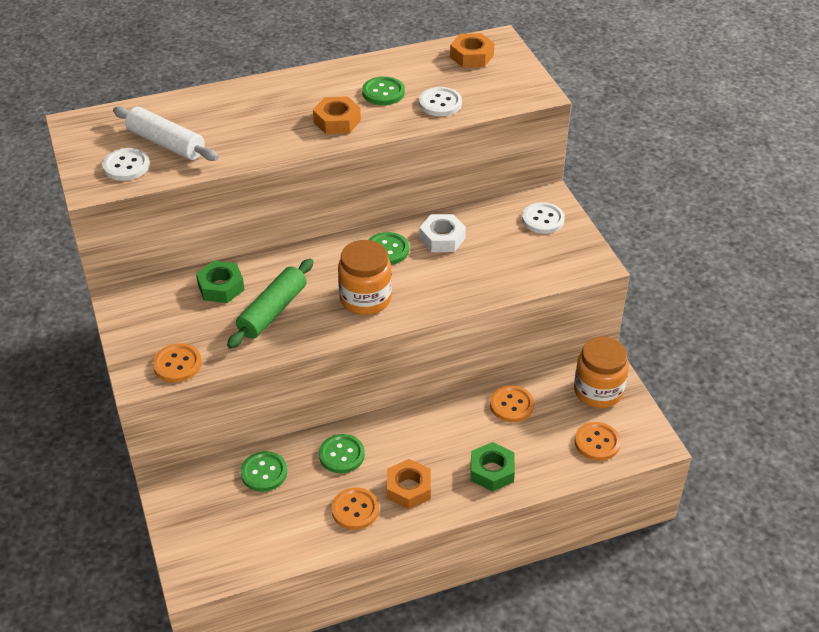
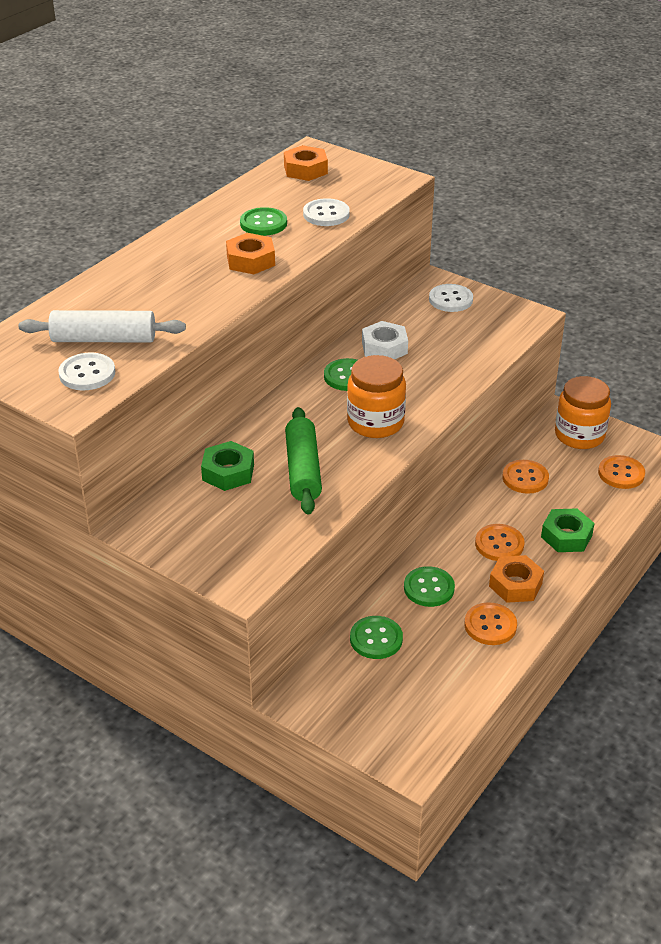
camera: 35 degrees left, 5 degrees down
(177, 364) = (266, 555): orange button -> orange button (499, 544)

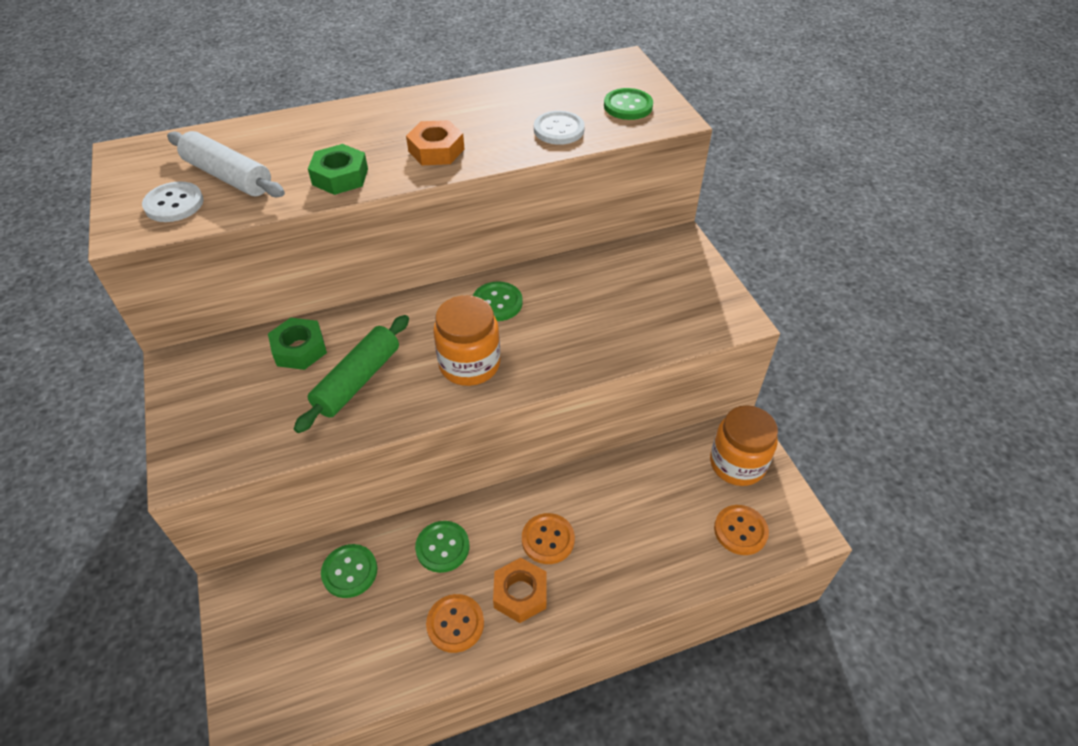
camera: 35 degrees right, 10 degrees up
(263, 223) = (492, 117): green button -> green button (628, 106)
(305, 170) = (595, 78): orange nut -> none
(384, 348) = (560, 289): white nut -> none
(450, 299) = (675, 266): white button -> none
(525, 478) = (639, 481): orange button -> none
(566, 536) = (619, 569): green nut -> green nut (340, 176)

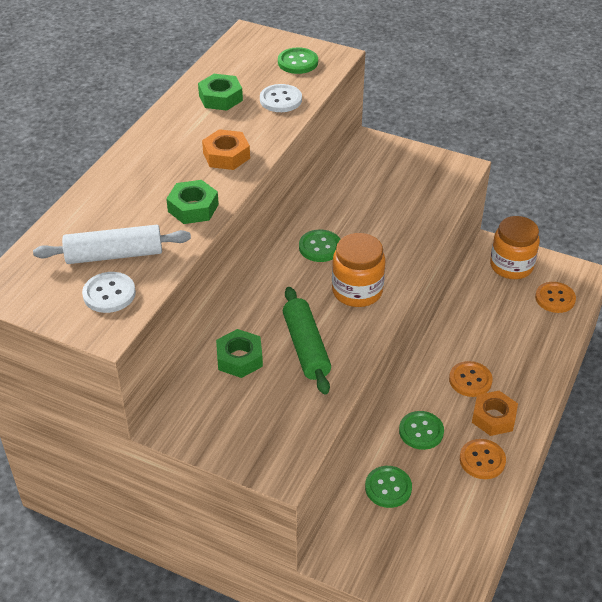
camera: 45 degrees left, 5 degrees down
(512, 101) = (220, 98): none -> green nut

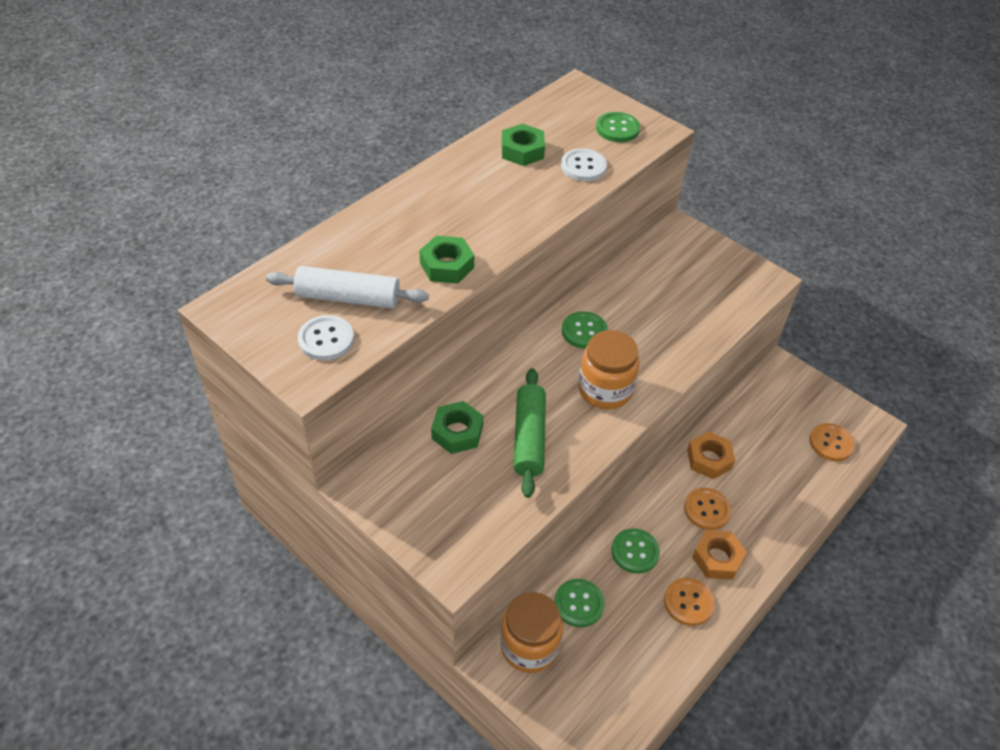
camera: 15 degrees right, 5 degrees up
(226, 155) = (503, 216): orange nut -> orange nut (709, 459)
(511, 266) = (795, 394): orange jar -> orange jar (529, 646)

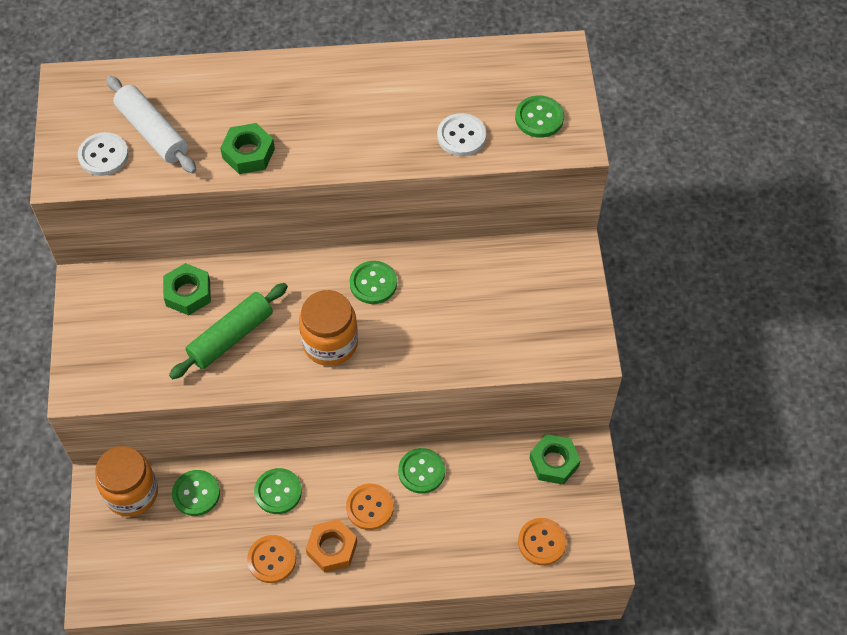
camera: 45 degrees right, 10 degrees up
(522, 151) = (430, 87): green nut -> green nut (554, 462)
(709, 459) = (421, 471): orange nut -> green button

